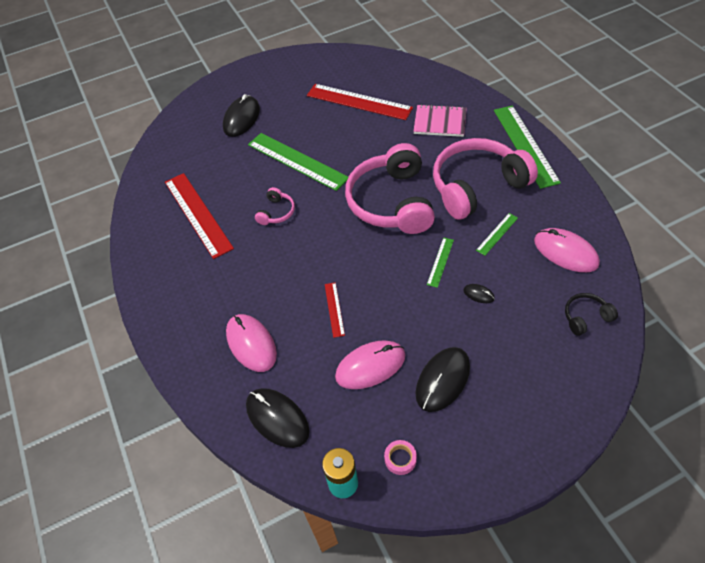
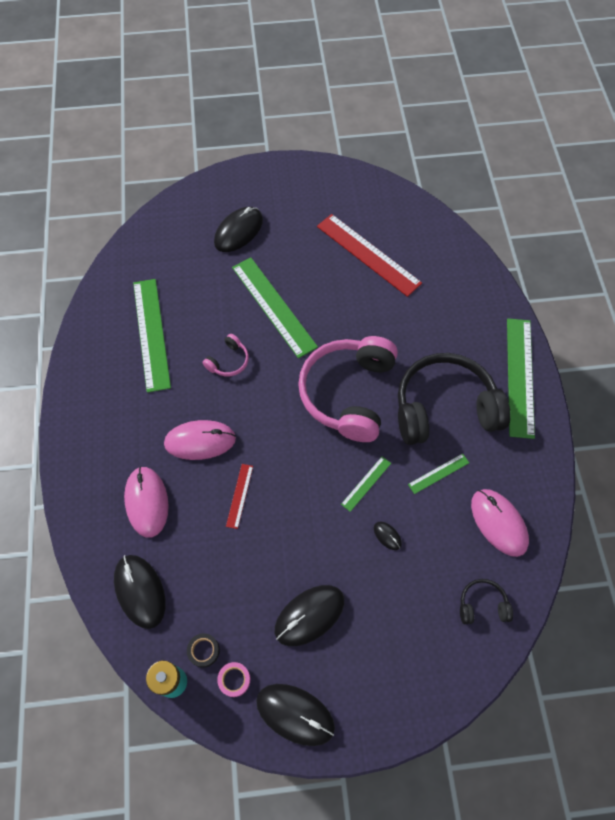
camera: 15 degrees right, 10 degrees up
(198, 214) = (151, 334): red ruler -> green ruler
(360, 445) = (203, 650): none -> black tape
(370, 366) = (248, 572): pink mouse -> pink mouse (200, 441)
(440, 122) = (442, 313): pink notebook -> none
(470, 465) = (295, 714): none -> black mouse
(477, 186) = (444, 408): pink headphones -> black headphones

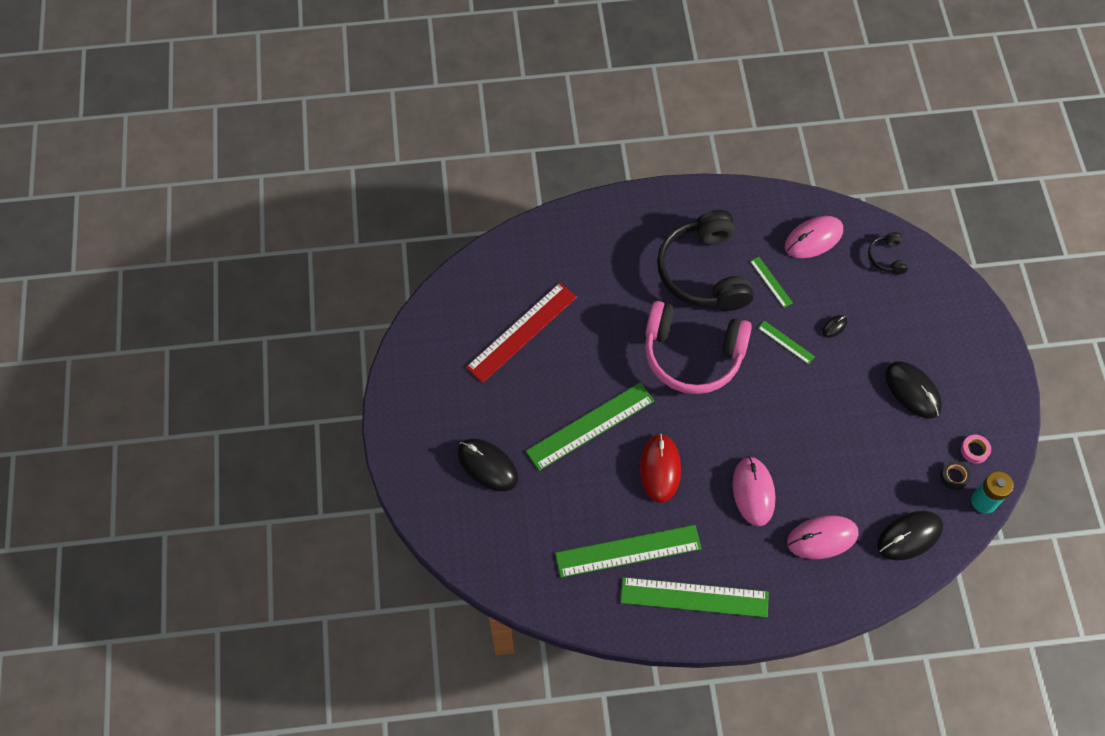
camera: 90 degrees left, 0 degrees up
(228, 361) = (660, 469): pink headphones -> red mouse
(239, 495) = (807, 452): red ruler -> none
(295, 714) = (994, 402): black mouse -> none
(519, 376) = (666, 207): green ruler -> green ruler (694, 597)

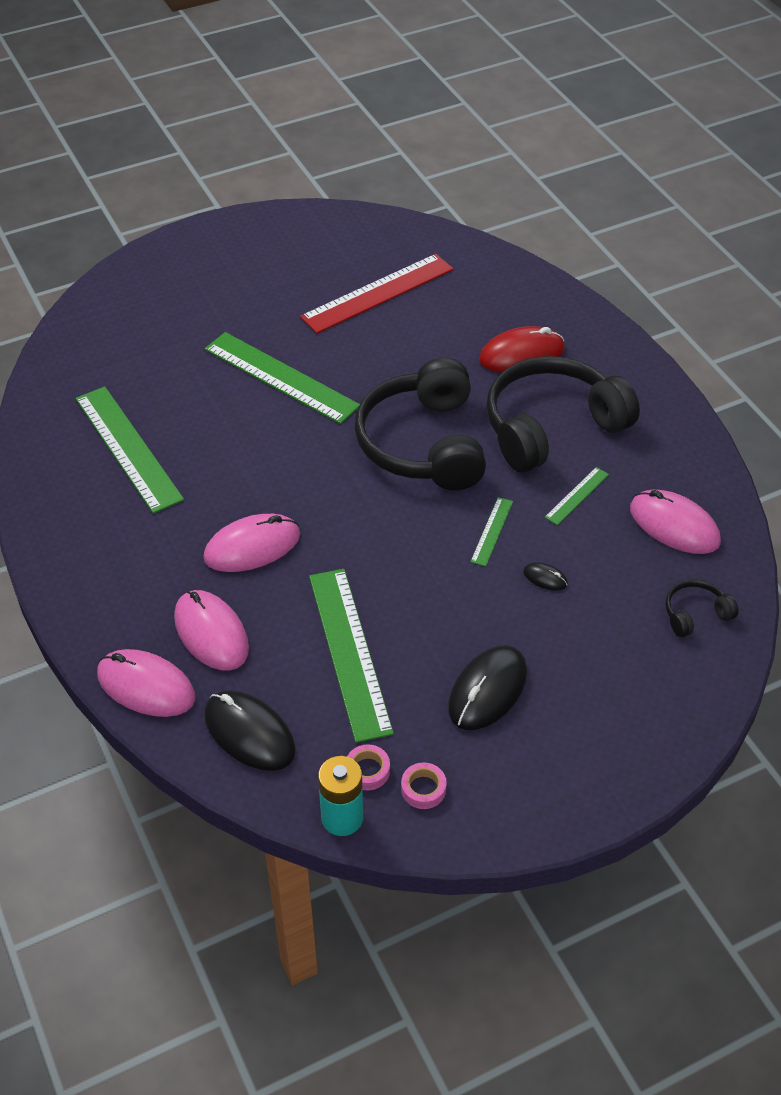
camera: 70 degrees right, 15 degrees down
(487, 465) = (194, 309): black mouse -> none
(522, 332) = (378, 293): red ruler -> red ruler turned 60 degrees counterclockwise
(660, 469) = (249, 451): red mouse -> red mouse (521, 354)
(692, 355) = (423, 444): pink headphones -> black headphones
(694, 597) = (85, 522): green ruler -> green ruler (349, 652)
(855, 590) = (146, 686): none -> pink mouse
(954, 477) = (367, 771): black tape -> pink tape

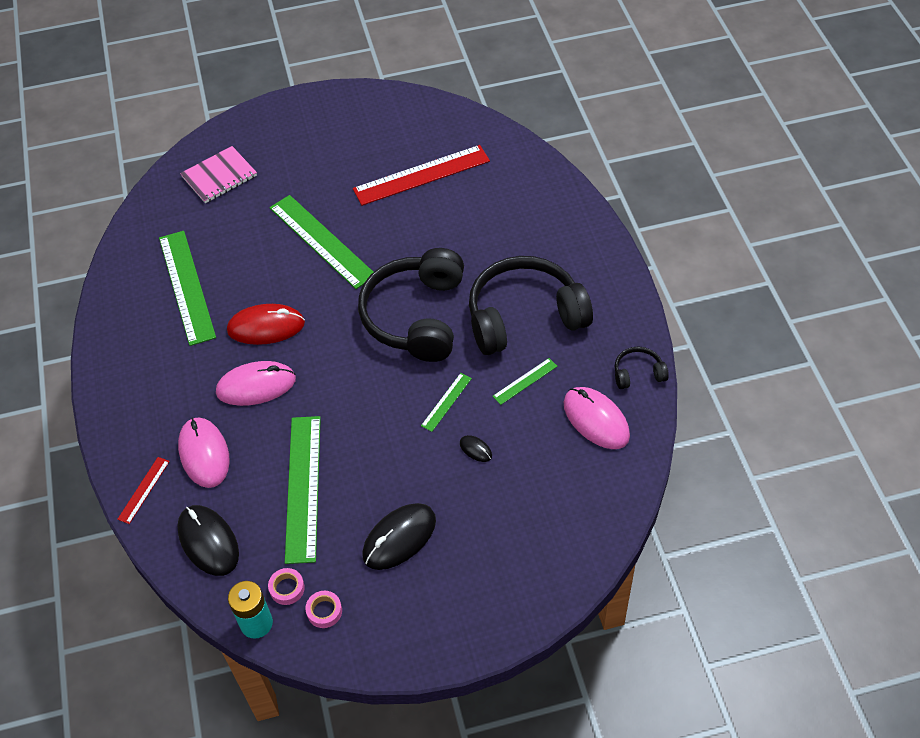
camera: 15 degrees right, 5 degrees up
(130, 322) = (219, 176): none -> pink notebook
(146, 686) = (143, 490): pink mouse -> red ruler
(521, 354) = (521, 247): red mouse -> red mouse (266, 327)
(695, 614) = (586, 501): black headphones -> black headphones (638, 373)

